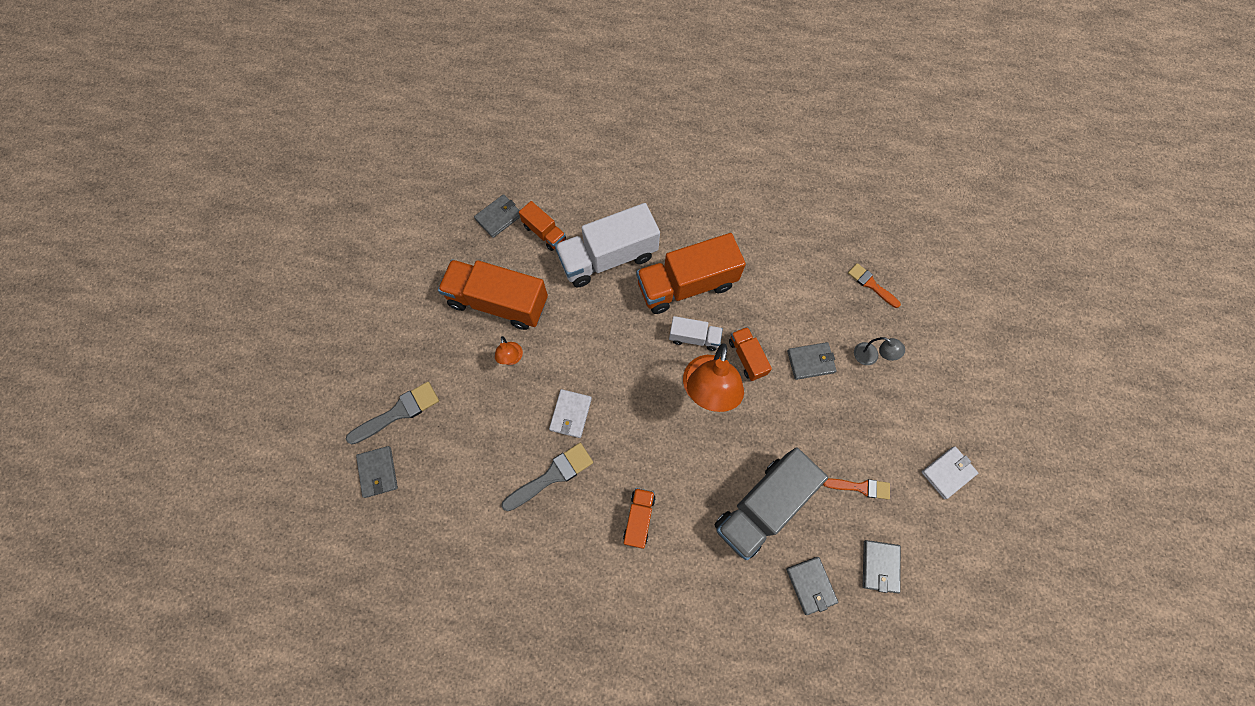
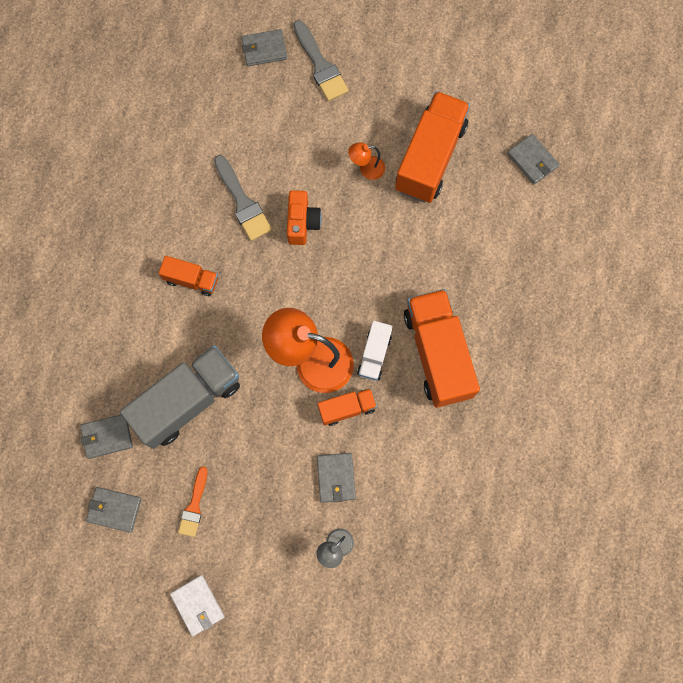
camera: 95 degrees right, 5 degrees up
(544, 232) = (511, 207): orange truck -> none
(571, 414) = (302, 223): white wallet -> orange camera
(608, 257) = (476, 272): white truck -> none
(762, 506) = (187, 401): grey truck -> grey truck turned 90 degrees clockwise
(871, 284) = (424, 567): orange brush -> none

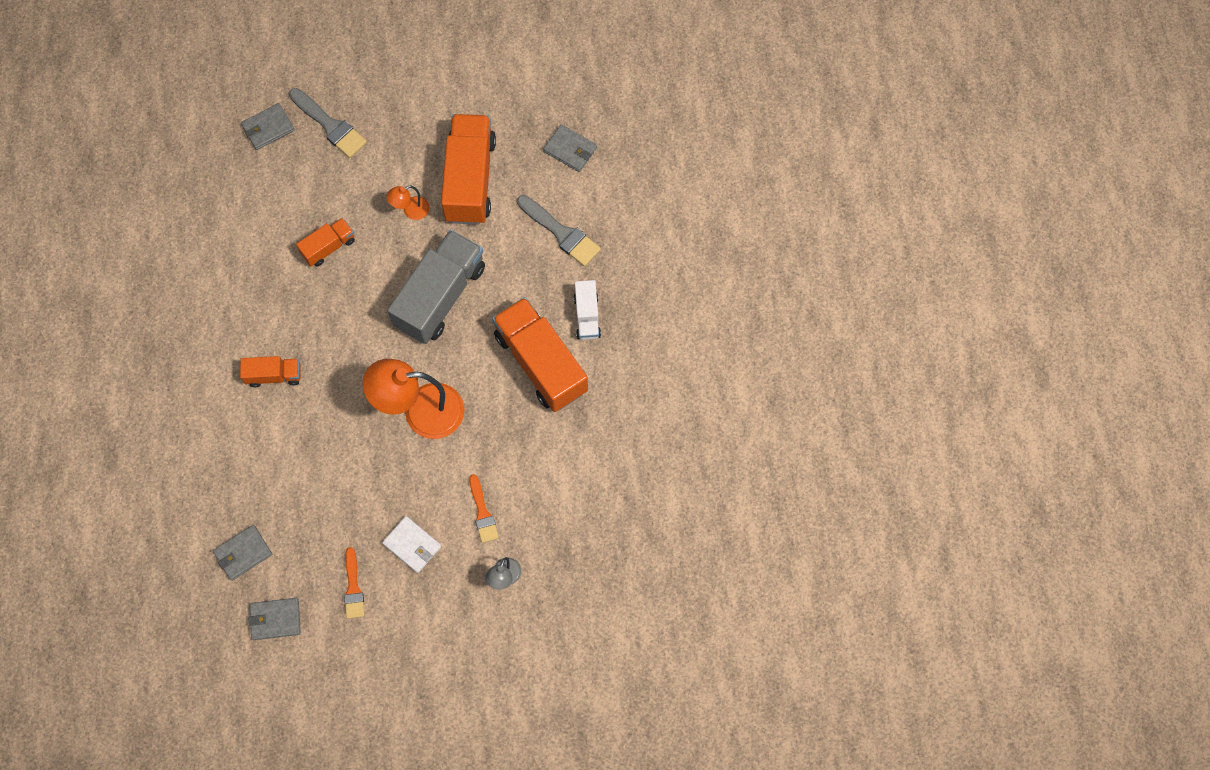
camera: 20 degrees left, 5 degrees down
(187, 401) = (311, 492): grey truck -> grey truck (440, 296)
(198, 605) = (390, 678): white wallet -> white wallet (412, 545)
(242, 202) = (299, 283): grey brush -> grey brush (561, 233)
(302, 223) = (365, 284): orange camera -> none
(336, 478) = (482, 513): grey wallet -> orange brush
(347, 408) = (471, 444): orange truck -> orange truck (328, 247)
(374, 354) = (480, 385): white truck -> white truck (587, 316)

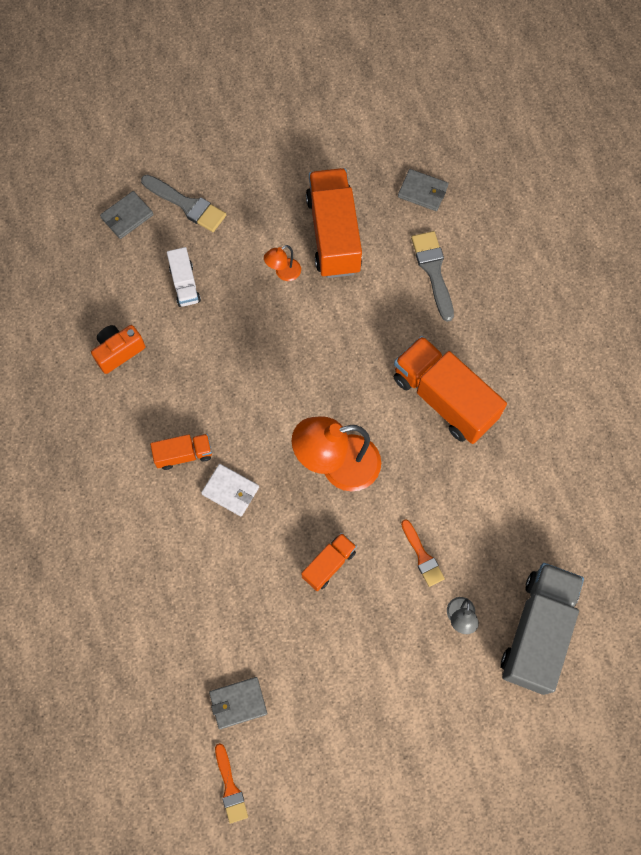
camera: 10 degrees left, 0 degrees up
(232, 263) = (119, 352): none -> orange camera
(243, 553) = (190, 640): grey wallet -> none
(328, 247) = (211, 320): orange truck -> orange truck (329, 564)
(353, 588) = (310, 656): orange brush -> orange brush (230, 787)
(412, 545) = (360, 601): white wallet -> white wallet (230, 490)
(440, 296) = (331, 350): grey truck -> grey truck (537, 631)
(561, 233) = (433, 271): grey brush -> grey brush turned 135 degrees counterclockwise
(587, 316) = (477, 346): white truck -> white truck (185, 284)

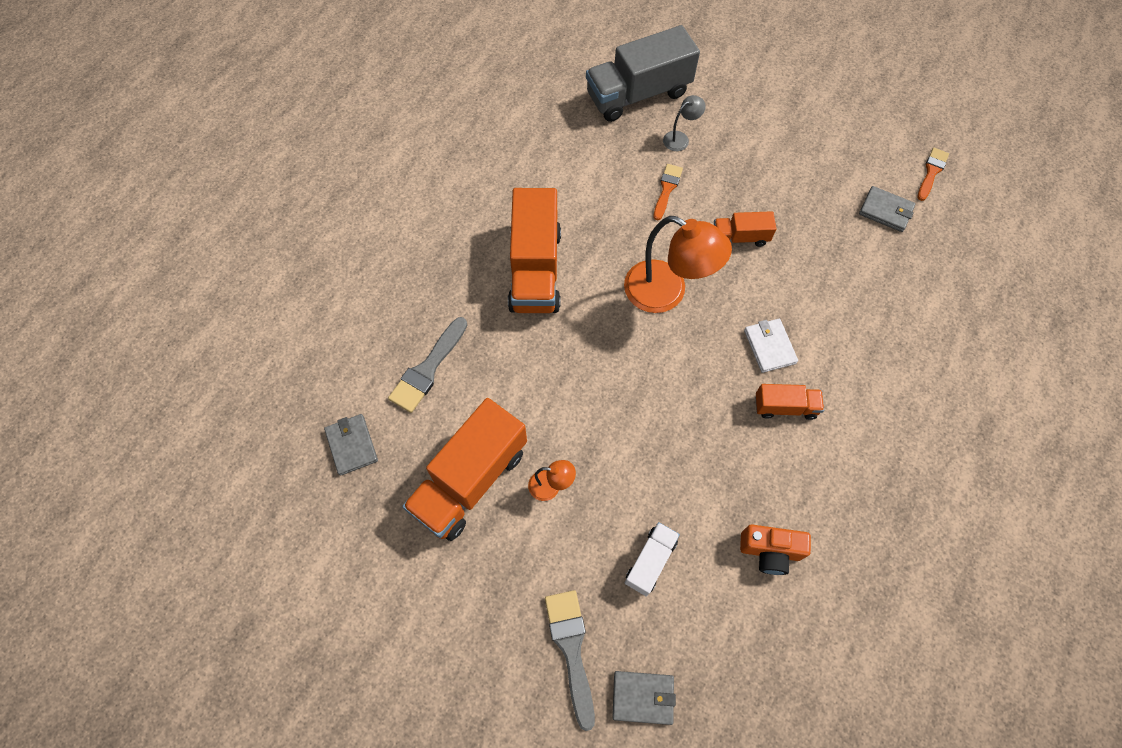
camera: 135 degrees left, 5 degrees down
(184, 454) = (785, 407): orange truck -> orange truck turned 150 degrees clockwise

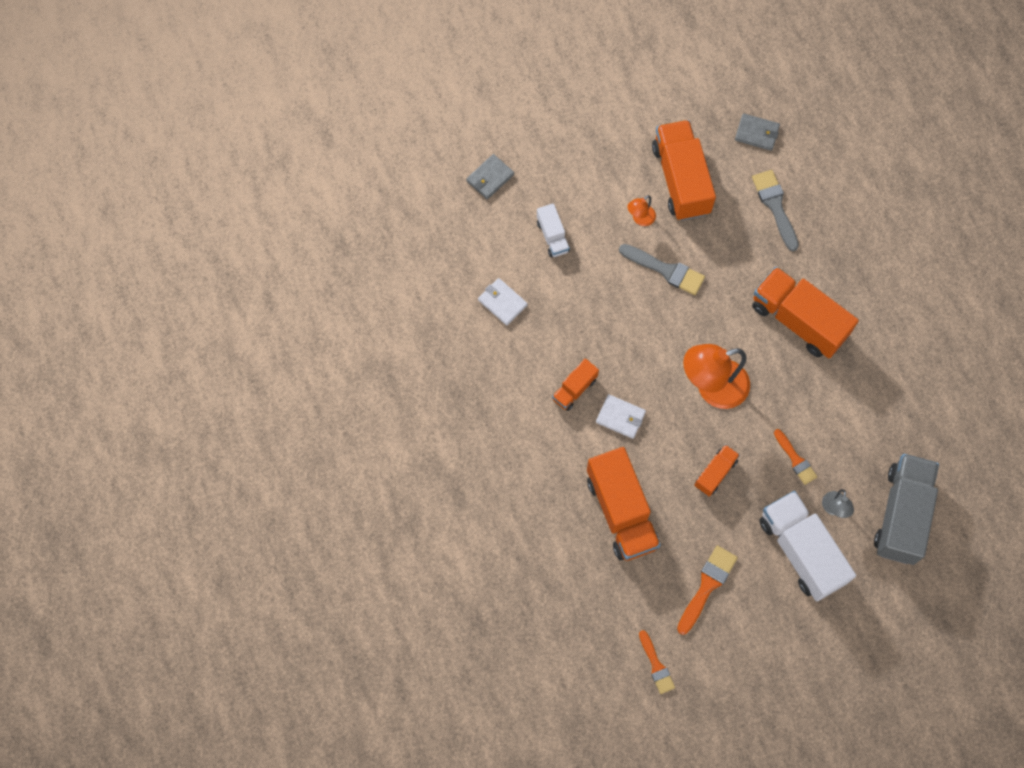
camera: 130 degrees right, 5 degrees up
(571, 649) = (543, 163): grey brush -> grey brush (666, 270)
(737, 138) = (801, 551): none -> white truck
(770, 551) = (502, 302): orange camera -> white wallet
(835, 180) = (707, 586): none -> orange brush
(848, 283) = (621, 512): none -> orange truck
(886, 211) = (653, 596): grey wallet -> none

